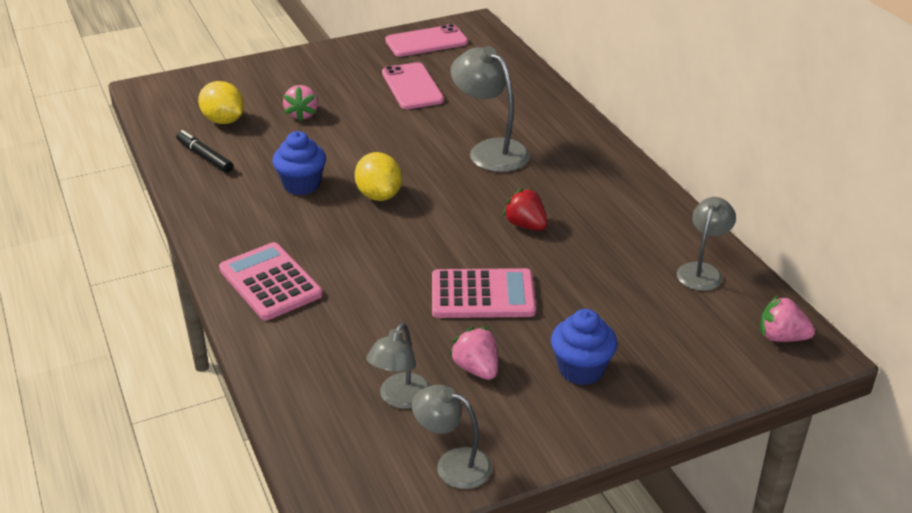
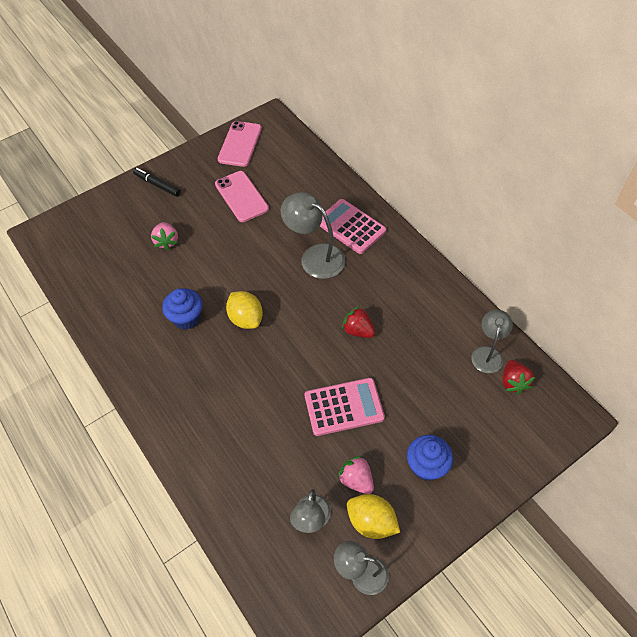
camera: 10 degrees left, 20 degrees up
(204, 157) = (105, 301): black marker -> black marker (157, 185)
(224, 121) = (109, 259): yellow lemon -> yellow lemon (371, 522)
(270, 282) = (190, 424): pink calculator -> pink calculator (350, 227)
(426, 42) = (240, 144): pink phone -> pink phone turned 45 degrees counterclockwise
(731, 304) = (513, 382): none -> red strawberry
(781, 337) = (552, 408): pink strawberry -> none

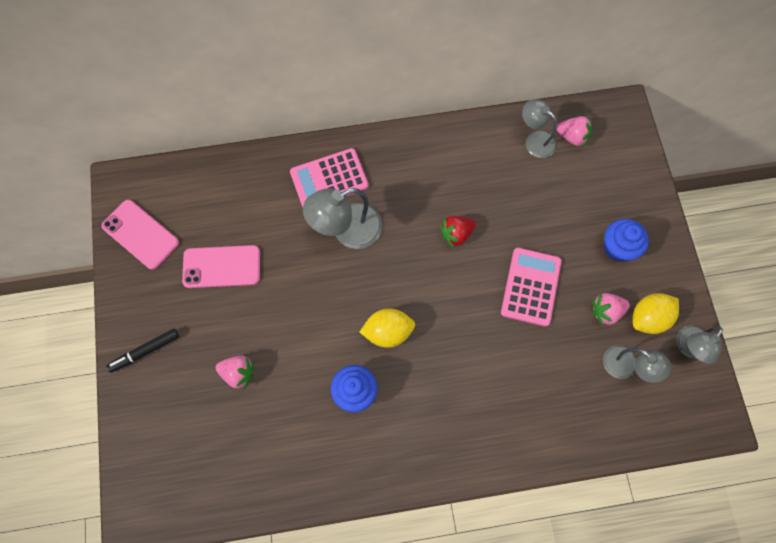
camera: 65 degrees left, 15 degrees up
(513, 382) = (572, 137): red strawberry -> pink strawberry

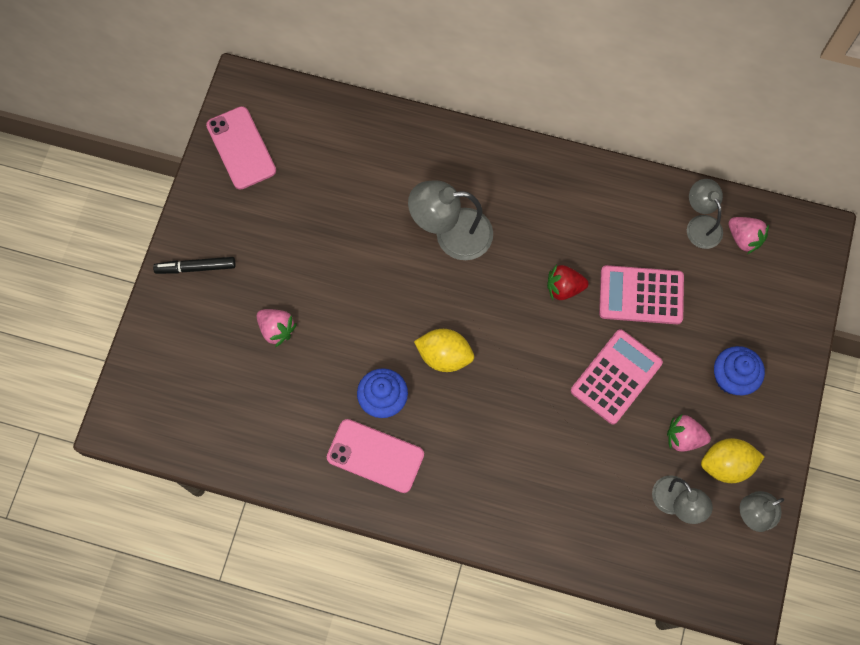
camera: 25 degrees right, 0 degrees up
(222, 267) = (307, 216): pink phone -> pink phone (375, 456)
(329, 179) = (458, 173): pink calculator -> pink calculator (641, 295)

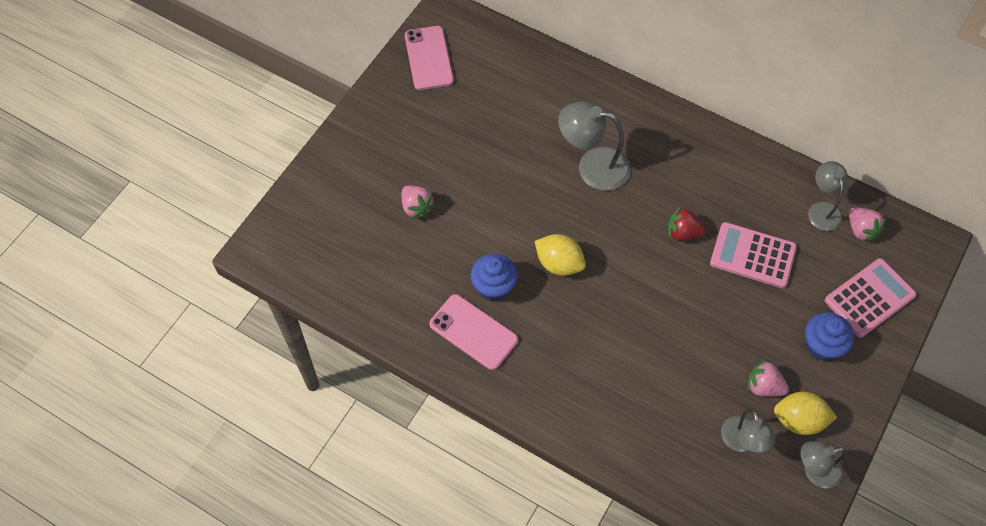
camera: 15 degrees right, 10 degrees down
(196, 267) = (361, 142): black marker -> none
(616, 377) = (712, 319): pink calculator -> pink calculator (869, 298)

